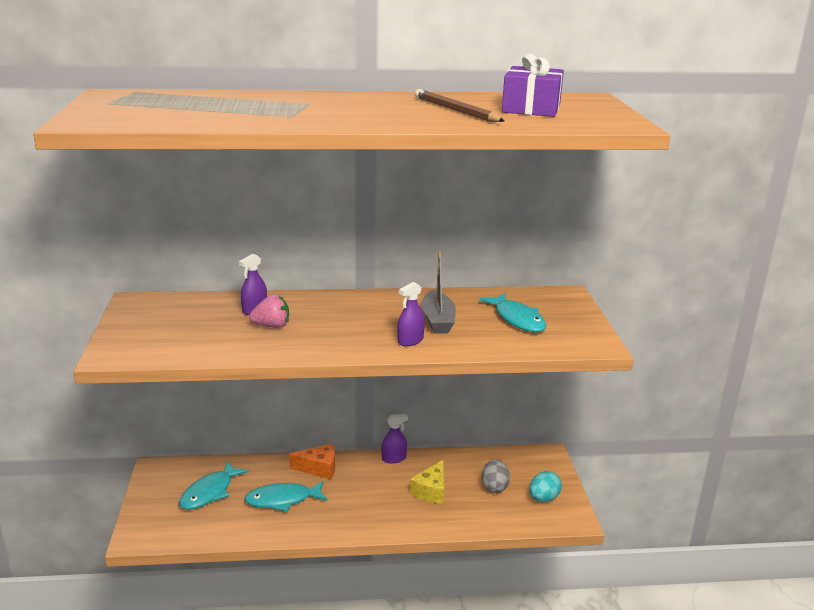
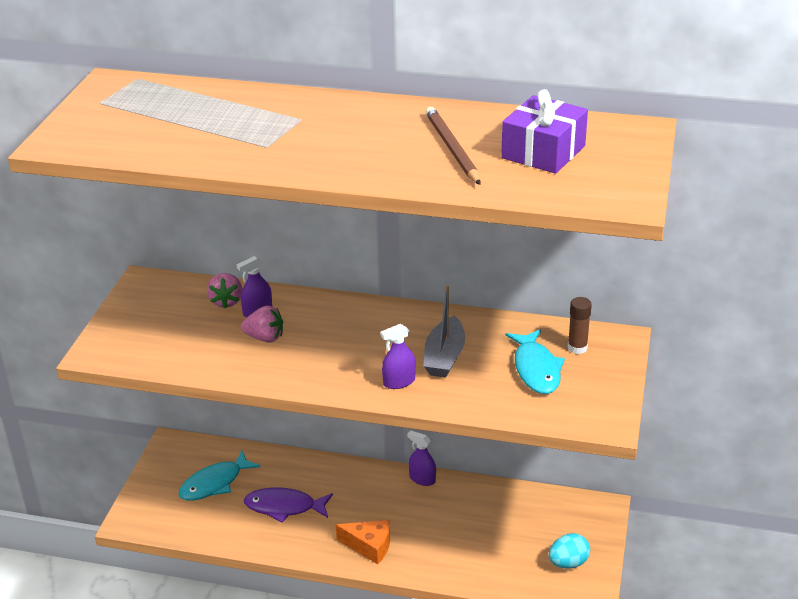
camera: 20 degrees right, 10 degrees up
(221, 306) = (226, 301): none -> pink strawberry
(282, 500) = (284, 507): turquoise fish -> purple fish
(319, 468) = (336, 475): orange cheese -> orange cheese (369, 546)
(394, 458) = (422, 479): purple spray bottle -> purple spray bottle turned 150 degrees counterclockwise
(431, 491) = (445, 528): yellow cheese -> none
(494, 487) = (519, 537): grey egg -> none
(539, 302) = (577, 347): none -> brown glue stick

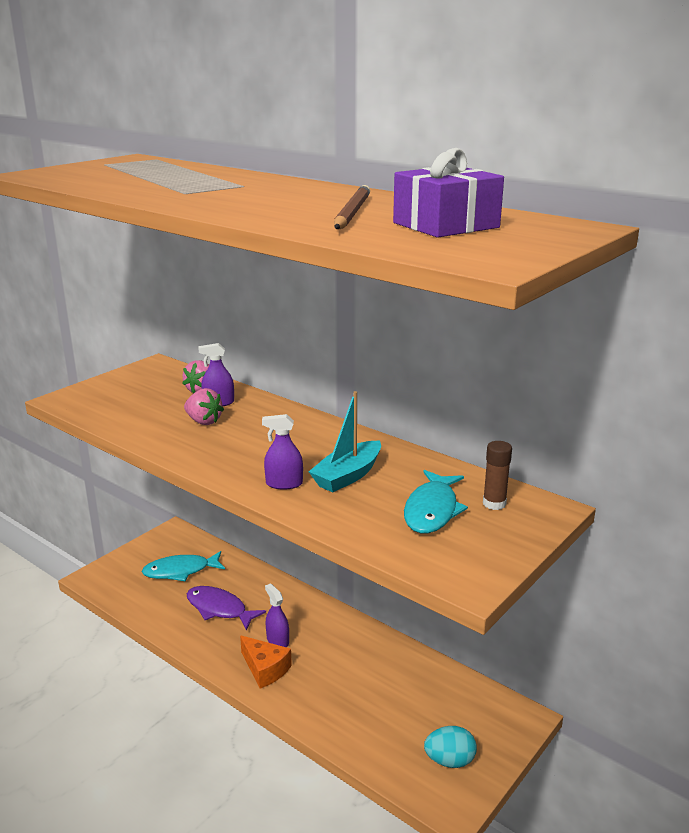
camera: 25 degrees right, 10 degrees down
(422, 479) = (358, 626): purple spray bottle -> purple spray bottle (277, 640)
(444, 357) = (348, 476): grey boat -> turquoise boat

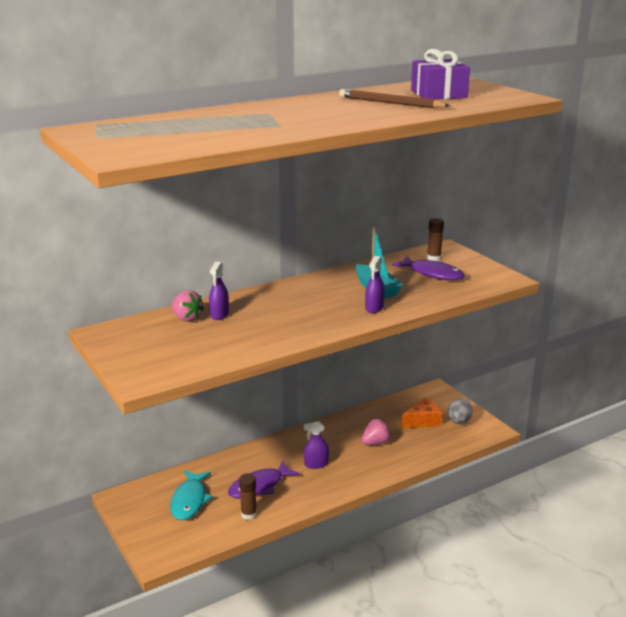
camera: 70 degrees left, 0 degrees up
(169, 614) = (248, 514): none -> brown glue stick
(203, 421) = (251, 323): pink strawberry -> pink strawberry (375, 443)
(265, 669) = (344, 475): orange cheese -> orange cheese (423, 421)
(432, 510) = (432, 274): turquoise fish -> purple fish
(449, 761) = (459, 422): turquoise egg -> grey egg

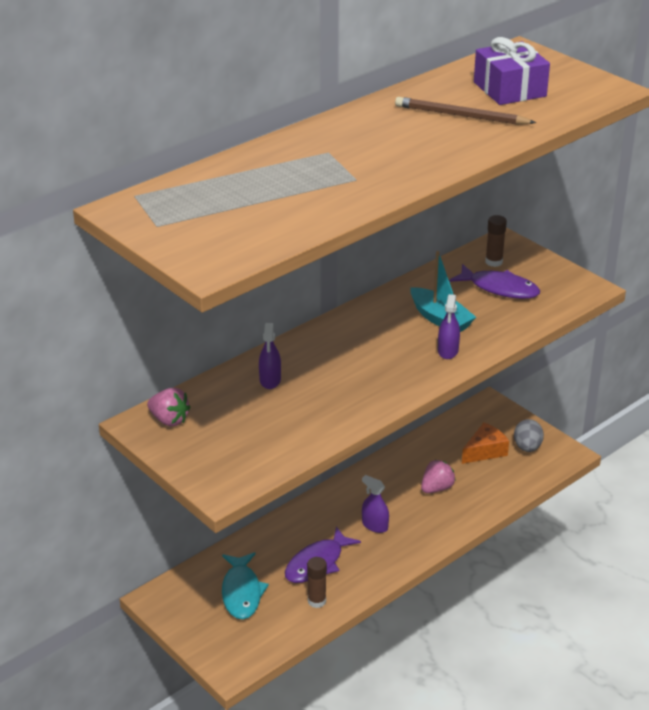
camera: 10 degrees left, 10 degrees up
(186, 318) = (233, 390): pink strawberry -> pink strawberry (169, 420)
(316, 464) = (375, 525): purple spray bottle -> purple spray bottle turned 60 degrees clockwise

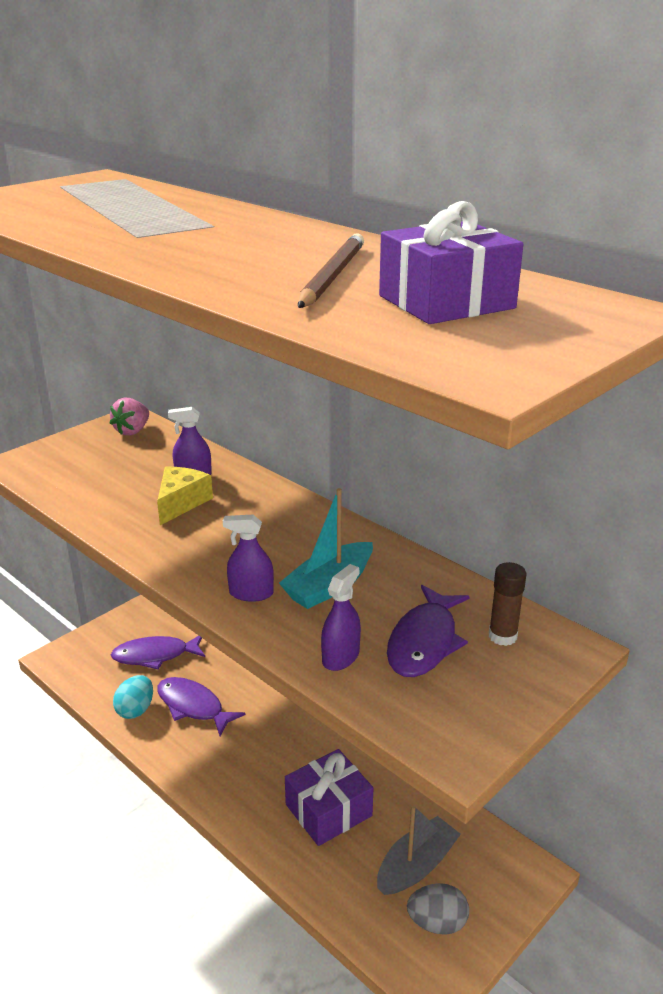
camera: 85 degrees right, 5 degrees down
(242, 592) = (155, 655): turquoise fish -> purple fish
(317, 385) = (181, 503): none -> yellow cheese
(317, 601) = (135, 710): brown glue stick -> turquoise egg
(375, 525) = (254, 751): purple spray bottle -> purple spray bottle (340, 657)
(436, 488) = (328, 810): pink strawberry -> purple gift
(485, 451) = (416, 866): orange cheese -> grey boat

